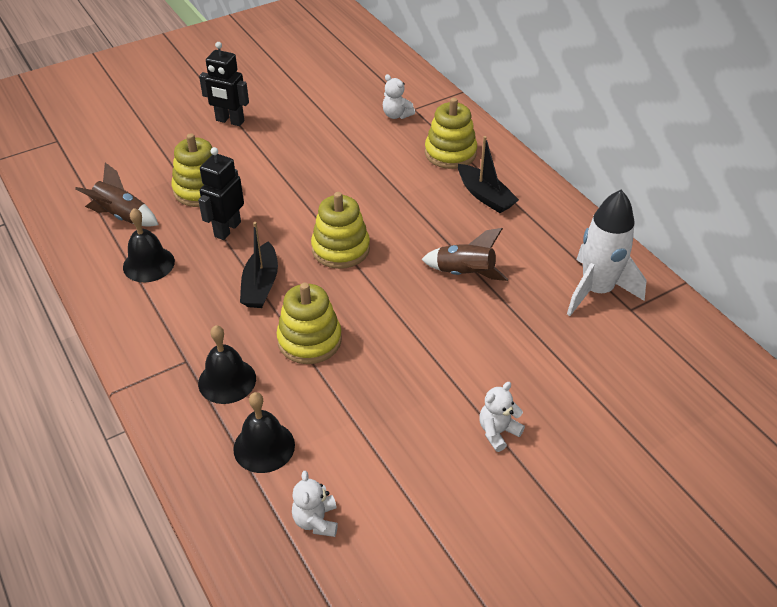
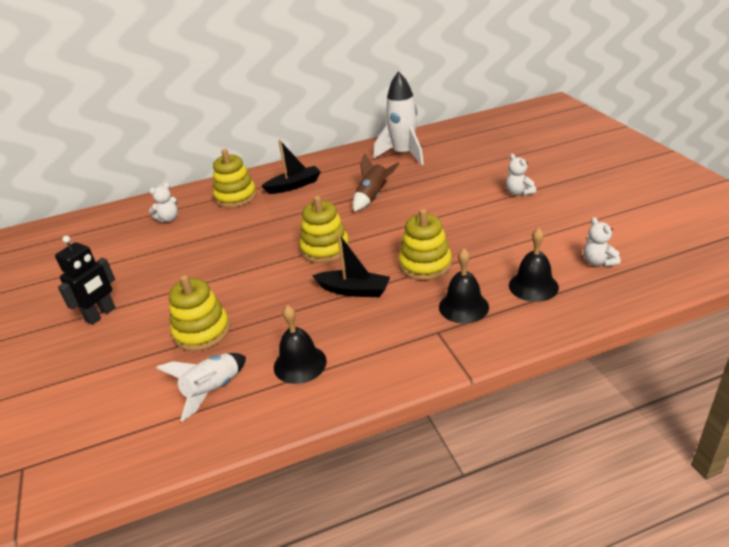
camera: 75 degrees left, 10 degrees down
(122, 216) = (213, 390): brown rocket -> white rocket
(227, 229) = (271, 312): black robot -> none
(316, 521) = (598, 262): white teddy bear -> white teddy bear turned 60 degrees clockwise

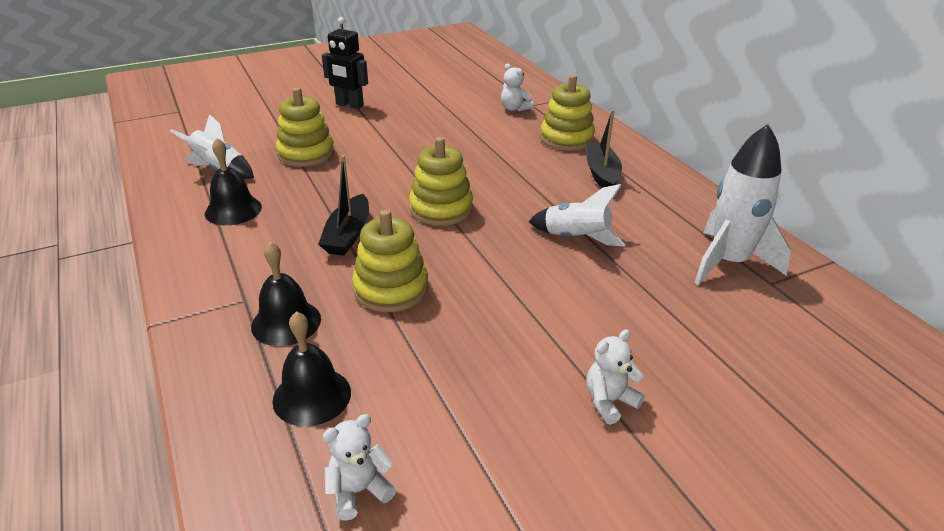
camera: 80 degrees right, 0 degrees up
(294, 185) = (601, 174): black boat -> black boat turned 150 degrees counterclockwise
(373, 197) = (576, 238): brown rocket -> white rocket

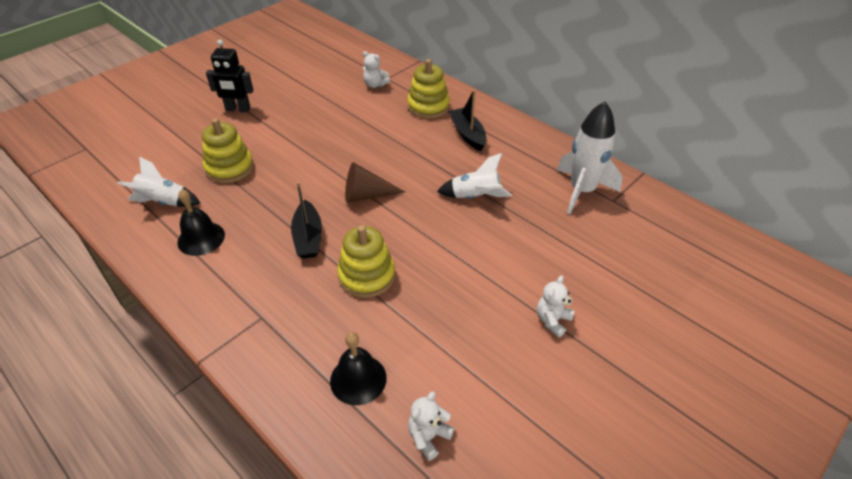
camera: 20 degrees left, 10 degrees up
(286, 322) = (305, 326): black bell -> none
(441, 209) = (366, 195): yellow stacking toy -> brown cone

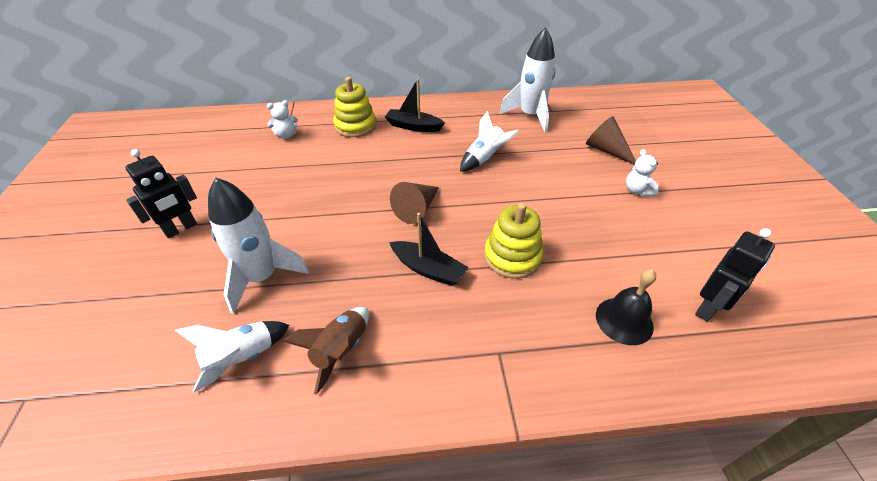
camera: 50 degrees left, 0 degrees up
(201, 238) = (340, 350): black bell -> brown rocket
(229, 168) = (262, 277): yellow stacking toy -> white rocket
(428, 437) = (708, 308): white teddy bear -> black robot
(595, 270) = (606, 150): none -> brown cone

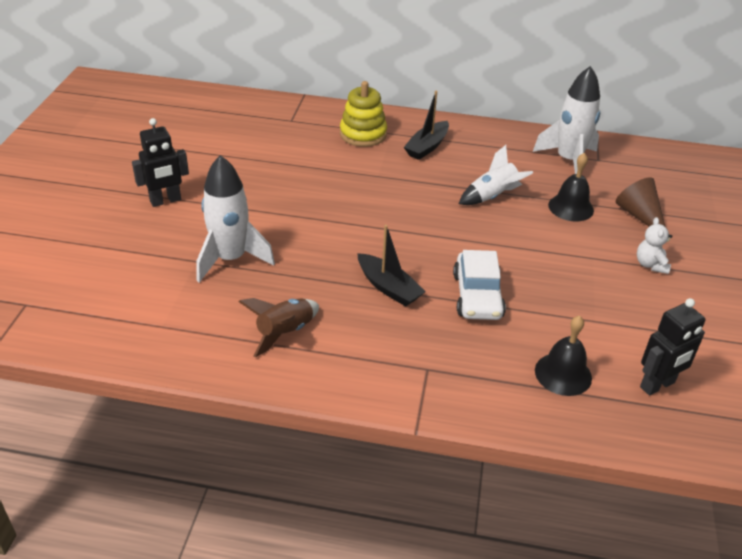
camera: 15 degrees right, 5 degrees down
(242, 358) = (199, 317): white rocket -> none
(286, 135) = (286, 130): white teddy bear -> none
(413, 126) = (427, 147): black boat -> black boat turned 90 degrees counterclockwise
(417, 209) = (398, 231): brown cone -> none
(512, 257) = (477, 296): yellow stacking toy -> white car
(550, 154) = (571, 207): none -> black bell

